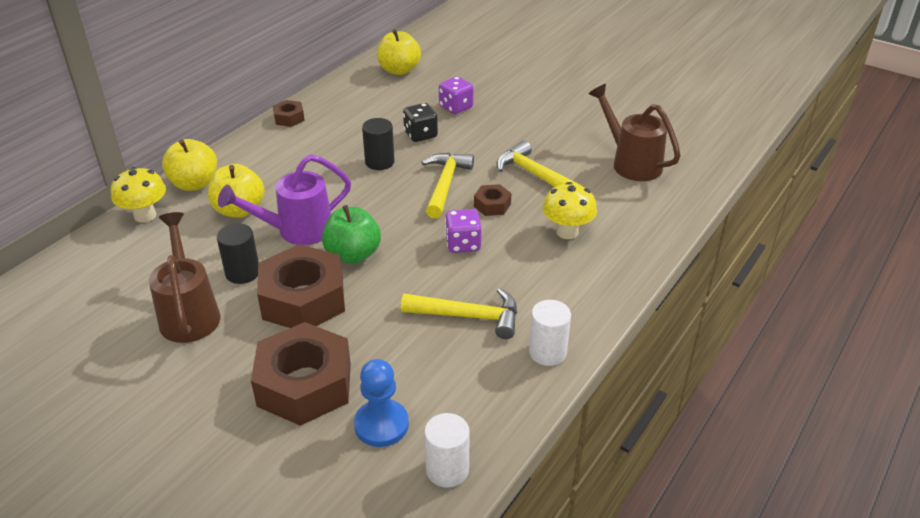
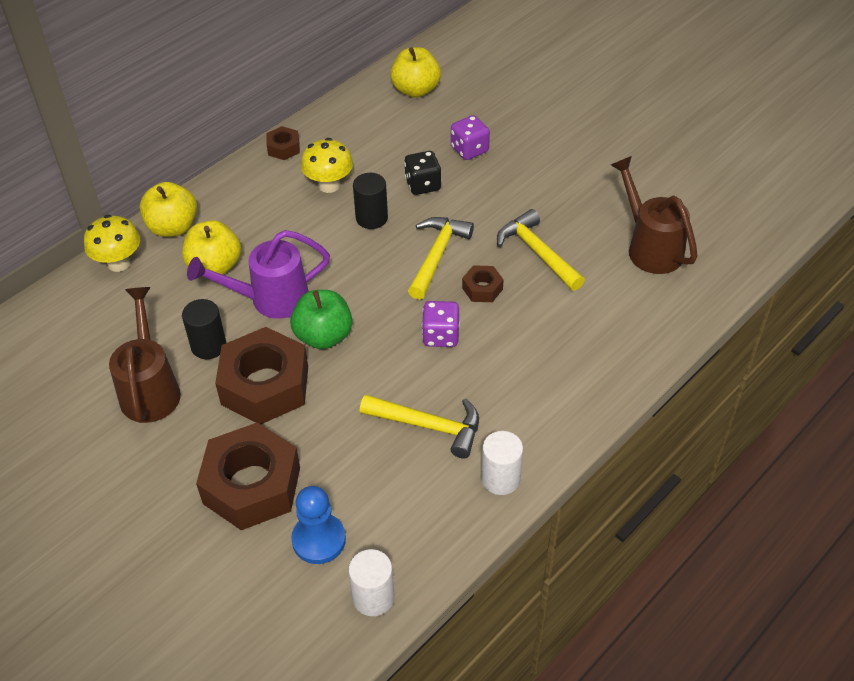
camera: 10 degrees right, 10 degrees up
(567, 232) = (555, 332): yellow mushroom -> yellow mushroom (329, 185)

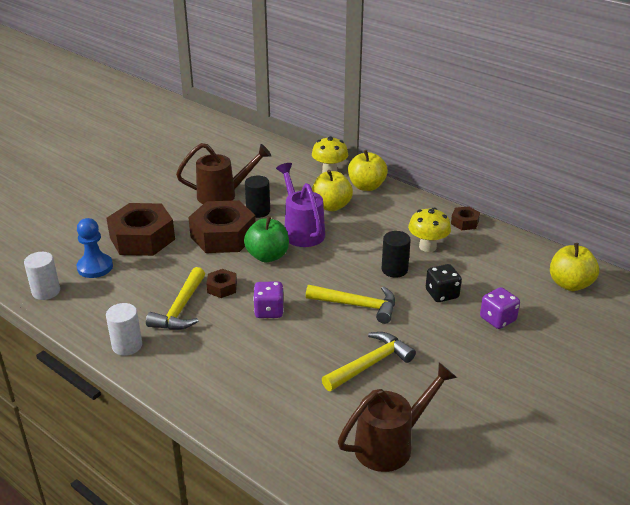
camera: 85 degrees right, 15 degrees down
(482, 288) = (322, 331): brown nut -> brown nut (222, 288)

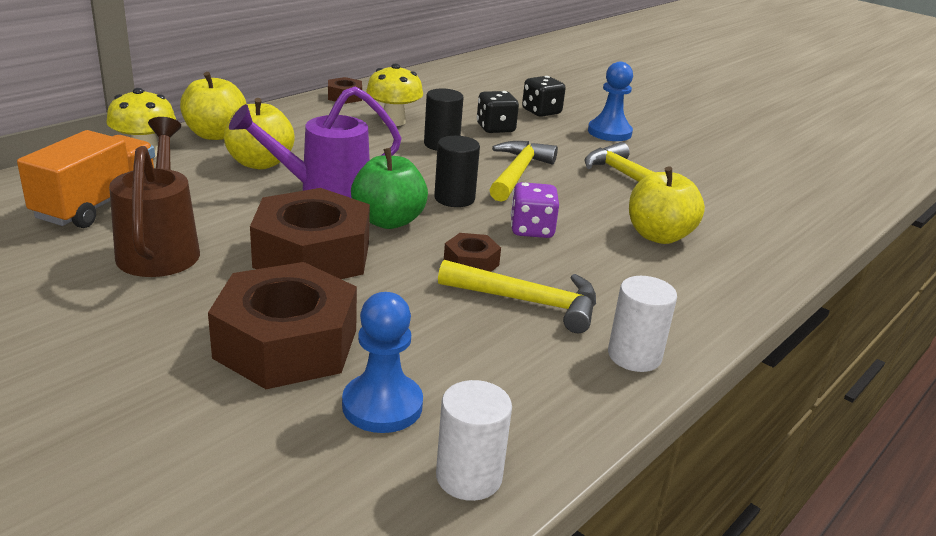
camera: 90 degrees left, 5 degrees down
(258, 211) = (243, 219): black cylinder -> black cylinder (454, 198)
(264, 171) = (97, 204): none -> orange truck
(390, 444) = (753, 184): brown watering can -> none
(470, 359) = (609, 132): none -> blue pawn
(497, 319) = (541, 112): purple dice -> black dice
(570, 284) = (481, 76): yellow apple -> yellow apple (658, 236)

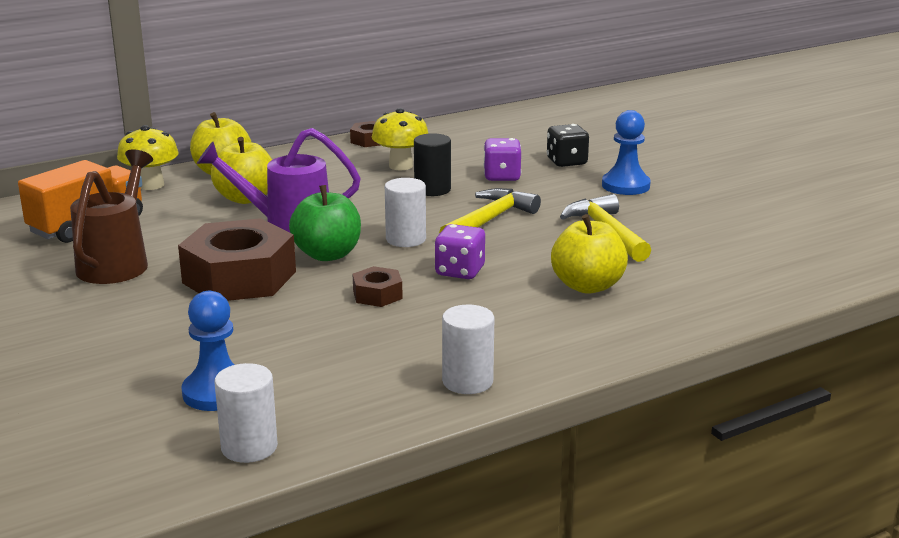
camera: 20 degrees right, 5 degrees down
(286, 343) = (171, 341): brown nut -> none
(454, 198) = (406, 239): black cylinder -> white cylinder
(495, 128) = (502, 176): black dice -> purple dice
(528, 302) = (404, 330): yellow hammer -> none

